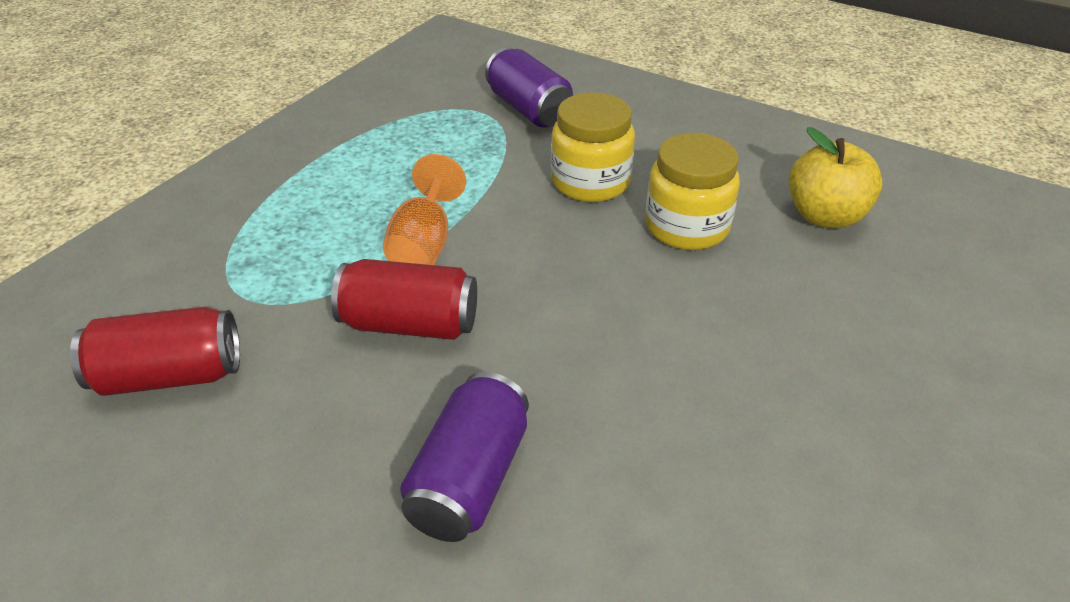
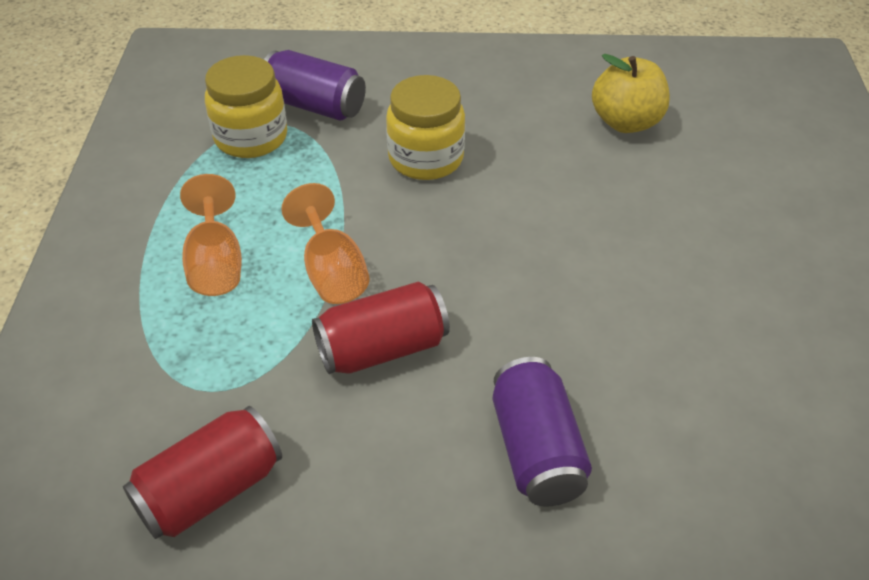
camera: 30 degrees left, 5 degrees up
(338, 202) = (216, 264): none -> orange goblet
(686, 227) = (533, 171): yellow jar -> yellow jar (251, 137)

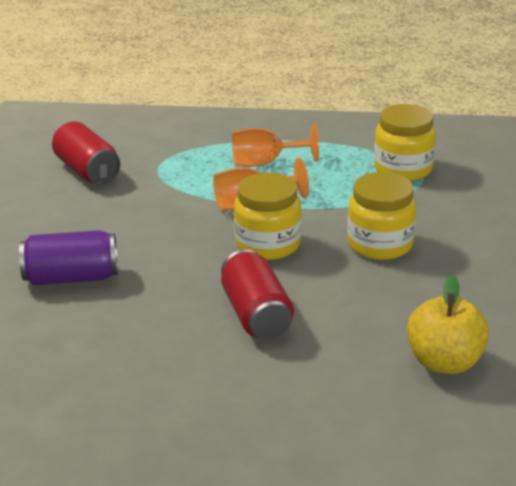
camera: 95 degrees right, 15 degrees down
(315, 105) = (448, 194): purple can -> none
(382, 348) = (175, 223): red can -> red can (256, 315)
(433, 250) = (268, 244): none -> yellow jar

